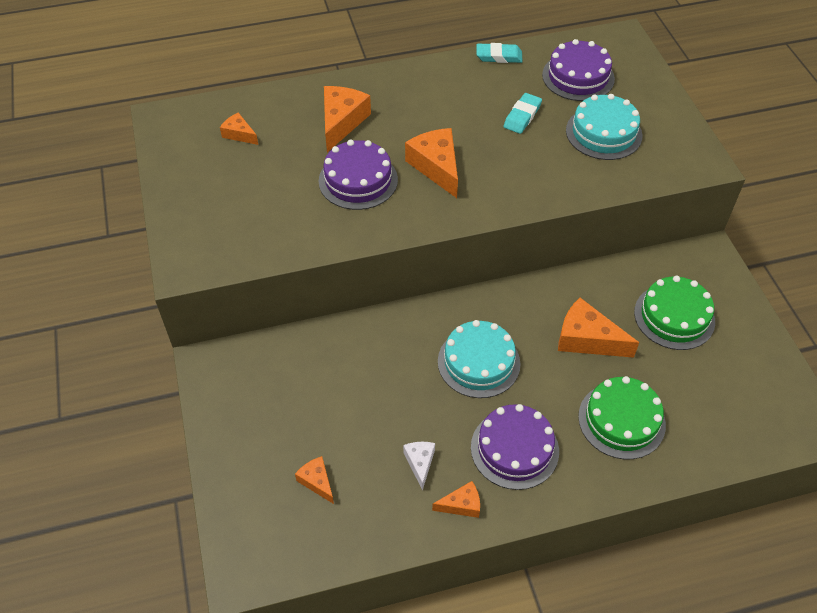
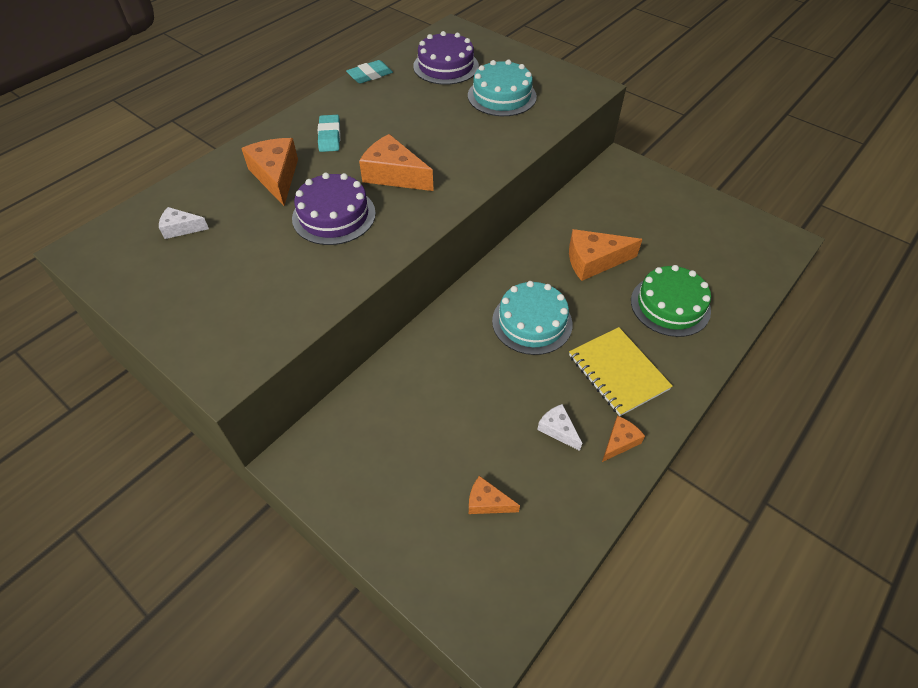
camera: 35 degrees left, 0 degrees up
(239, 134) = (181, 228): orange cheese -> white cheese
(514, 449) = (618, 372): purple cake -> yellow notebook
(522, 116) = (429, 109): turquoise eraser -> turquoise eraser (329, 136)
(674, 316) = (636, 214): green cake -> none

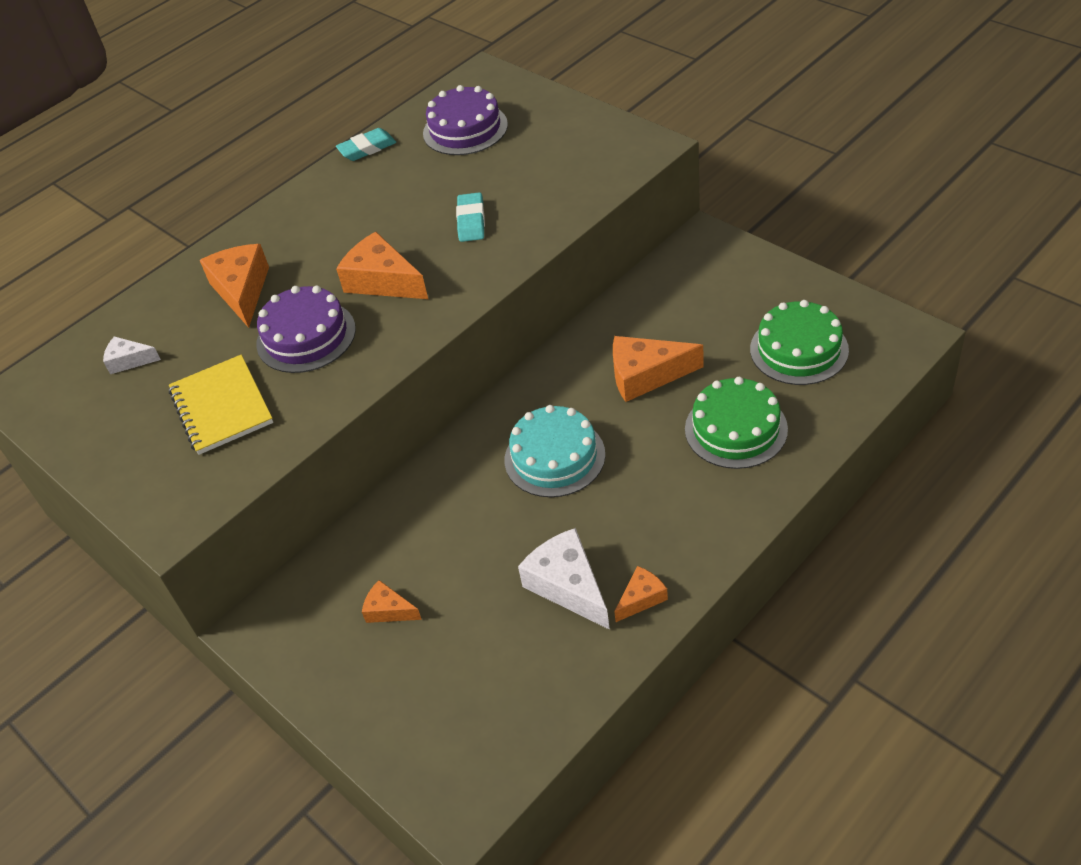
camera: 10 degrees right, 5 degrees down
(329, 136) = (309, 235): turquoise eraser -> turquoise eraser (471, 221)
(487, 502) = (472, 670): orange cheese -> orange cheese (389, 610)
(502, 96) = (531, 166): turquoise cake -> none
(558, 429) = (568, 586): white cheese -> white cheese, size x1.81
(618, 372) = (653, 515): yellow notebook -> yellow notebook (221, 407)
(706, 246) = (799, 349): none -> green cake

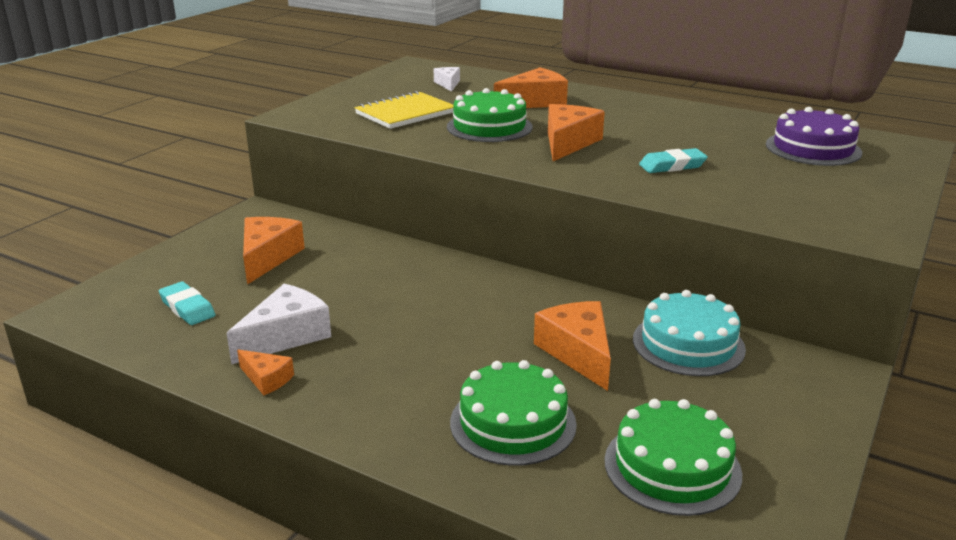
camera: 70 degrees right, 20 degrees down
(306, 336) = (489, 127): purple cake -> green cake
(367, 148) = (745, 117): turquoise eraser -> turquoise eraser (187, 308)
(389, 610) = (268, 257): orange cheese -> orange cheese, size x1.81
(554, 457) = (446, 311): turquoise cake -> turquoise cake (688, 344)

